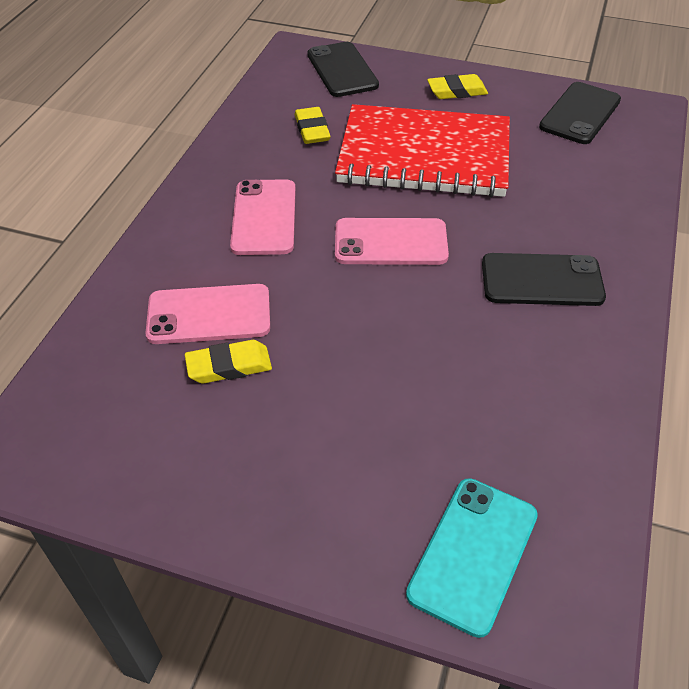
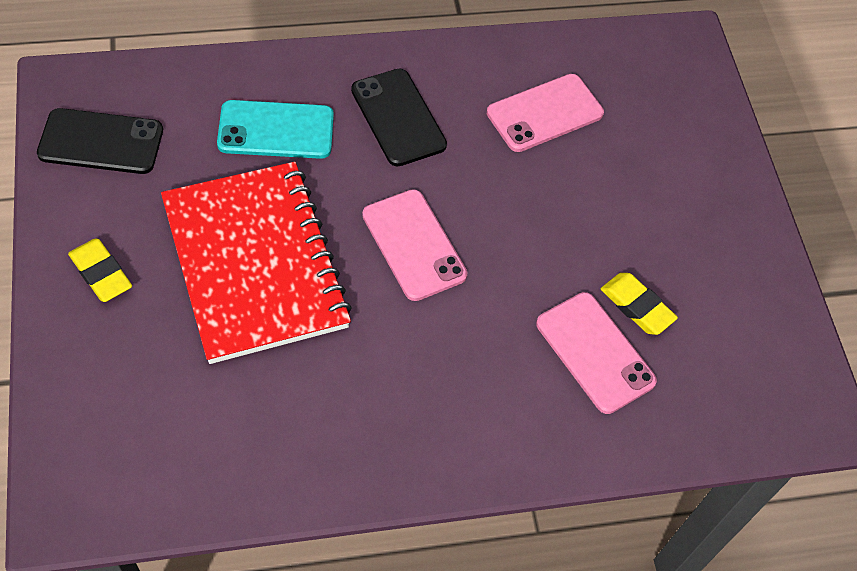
camera: 125 degrees left, 10 degrees up
(264, 217) = (441, 373): pink phone -> pink phone (545, 113)
(312, 130) = (258, 398): yellow eraser -> none
(342, 70) = (100, 424): black phone -> none
(473, 554) = (678, 98): turquoise phone -> turquoise phone (276, 130)

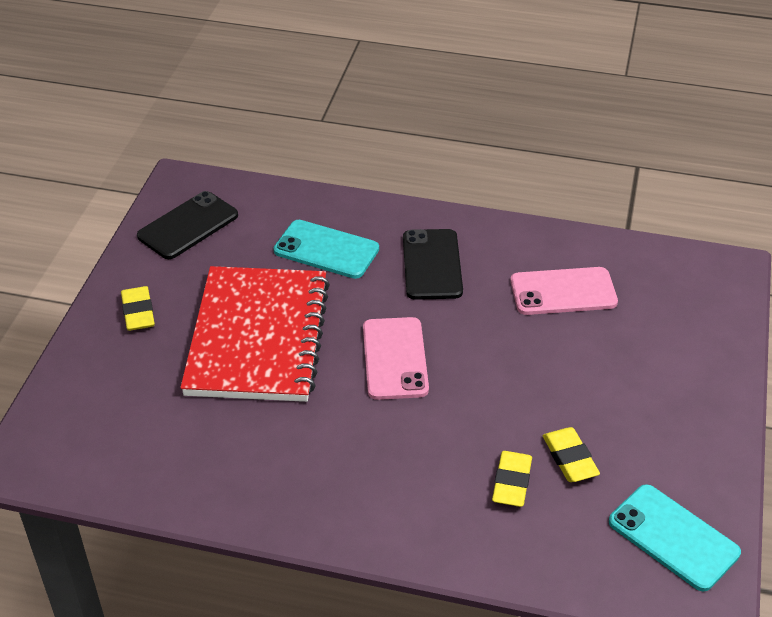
camera: 30 degrees right, 15 degrees down
(101, 142) = (188, 226): black phone -> black phone turned 75 degrees counterclockwise
(595, 352) = (512, 482): pink phone -> yellow eraser
(765, 361) = (673, 537): none -> turquoise phone

